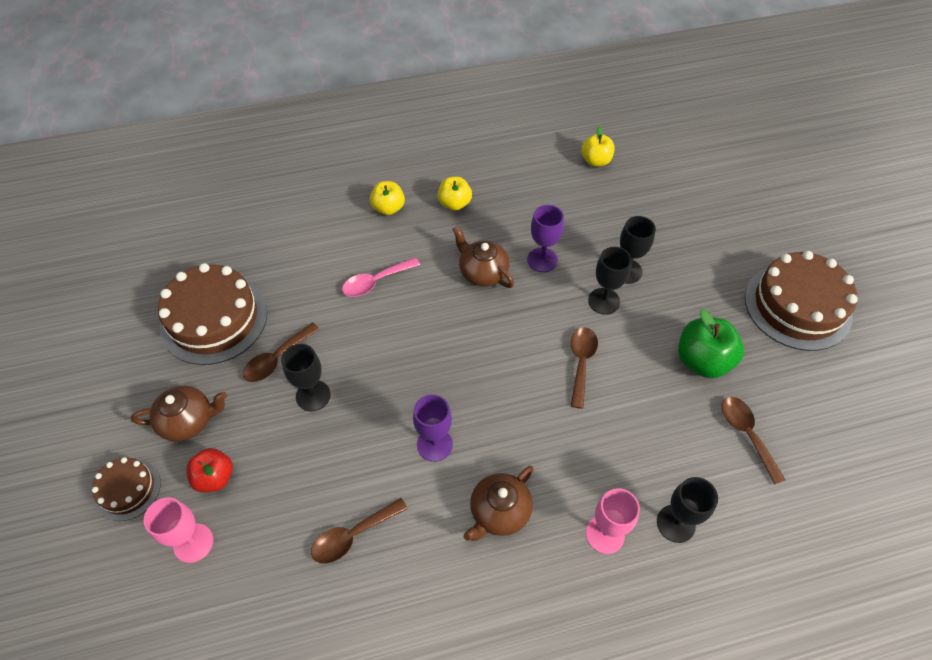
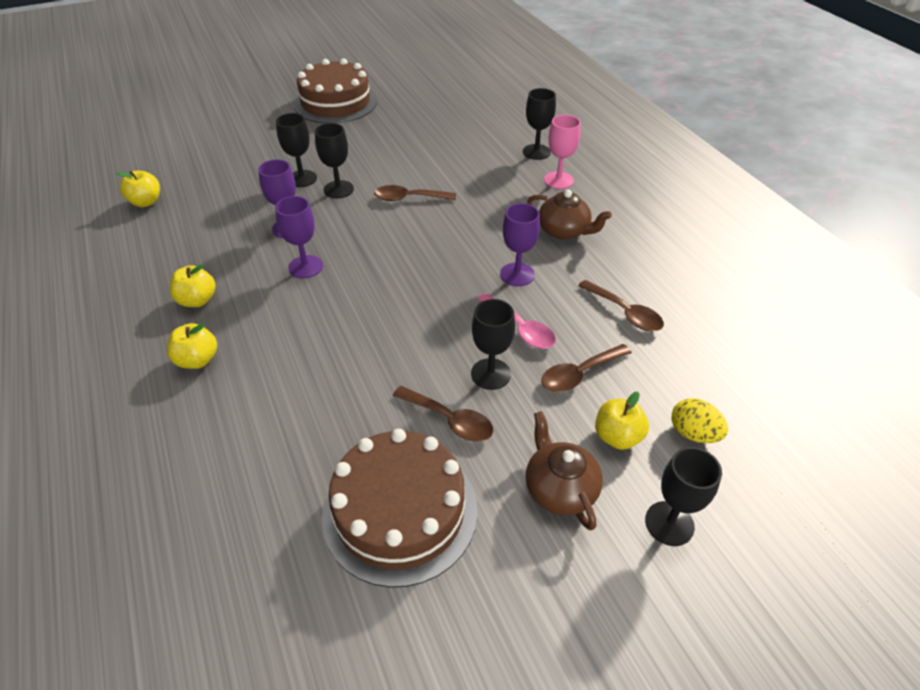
camera: 100 degrees left, 10 degrees down
(128, 489) = (669, 523): brown cake -> black goblet
(193, 543) = (693, 433): pink goblet -> yellow egg
(215, 477) = (617, 436): red apple -> yellow apple
(376, 282) = (323, 350): pink spoon -> pink spoon (520, 328)
(482, 272) = (305, 267): brown teapot -> purple goblet
(702, 361) = (395, 142): green apple -> none
(746, 434) = (455, 125): brown spoon -> brown spoon (579, 374)

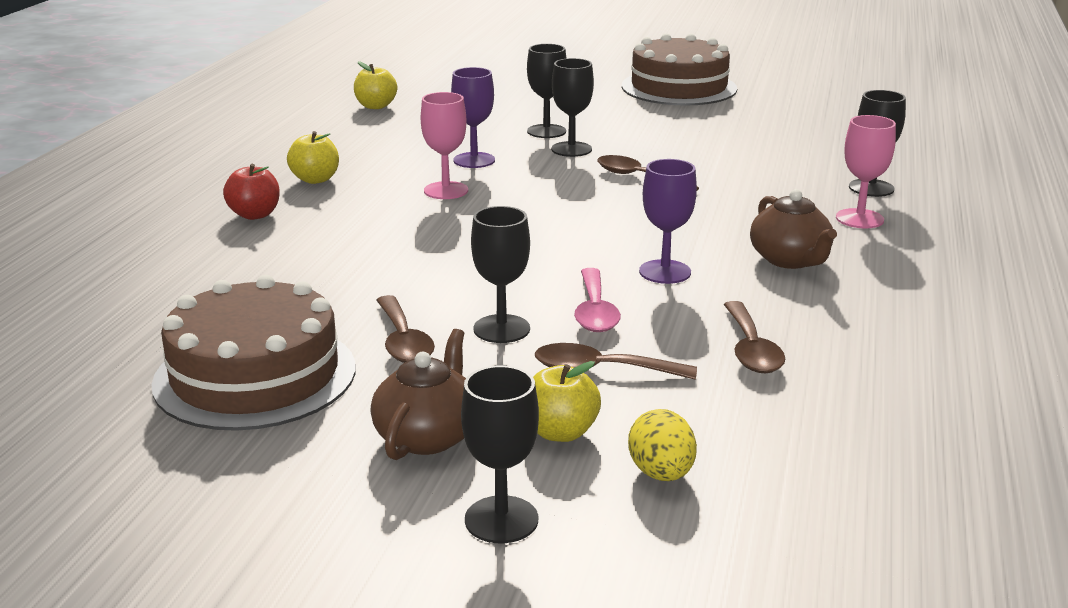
camera: 40 degrees right, 20 degrees down
(197, 360) = (255, 215): yellow apple -> red apple
(305, 267) = (446, 191): purple goblet -> pink goblet

